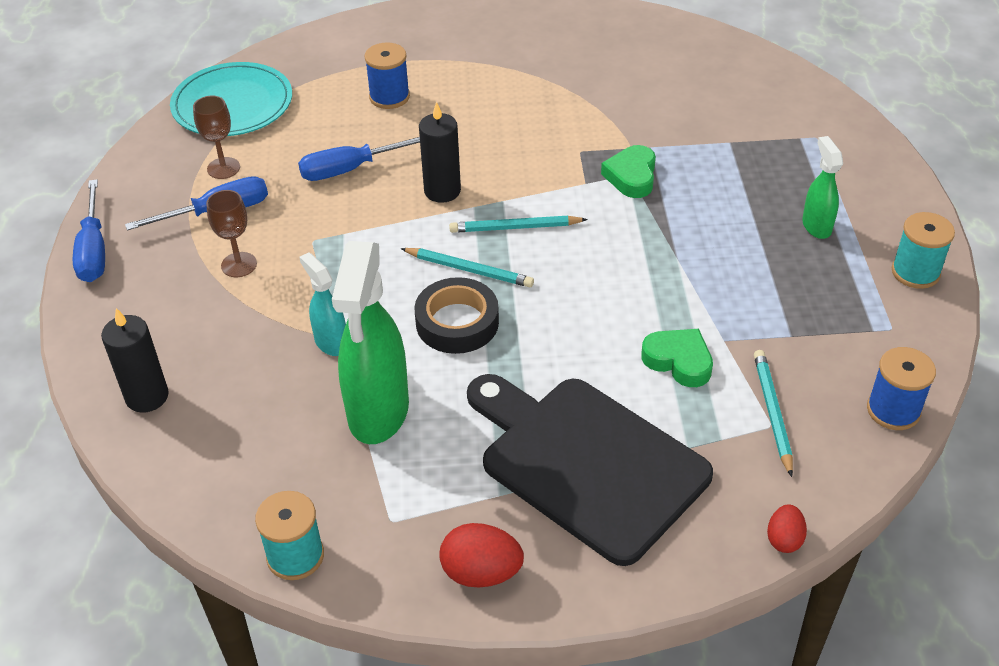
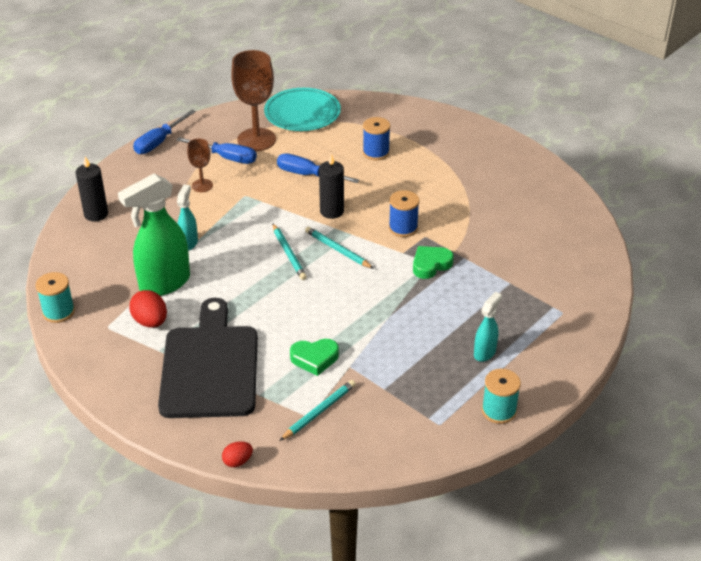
camera: 45 degrees right, 5 degrees down
(223, 168) = (256, 140): brown goblet -> brown goblet, size x1.91
(457, 322) = (249, 272): black tape -> none
(481, 573) = (108, 372): red egg -> red egg (150, 322)
(678, 361) = (314, 359): green heart -> green heart turned 90 degrees clockwise
(816, 226) = (485, 352): green spray bottle -> turquoise spray bottle
(893, 410) = (376, 456): blue spool -> blue spool (403, 228)

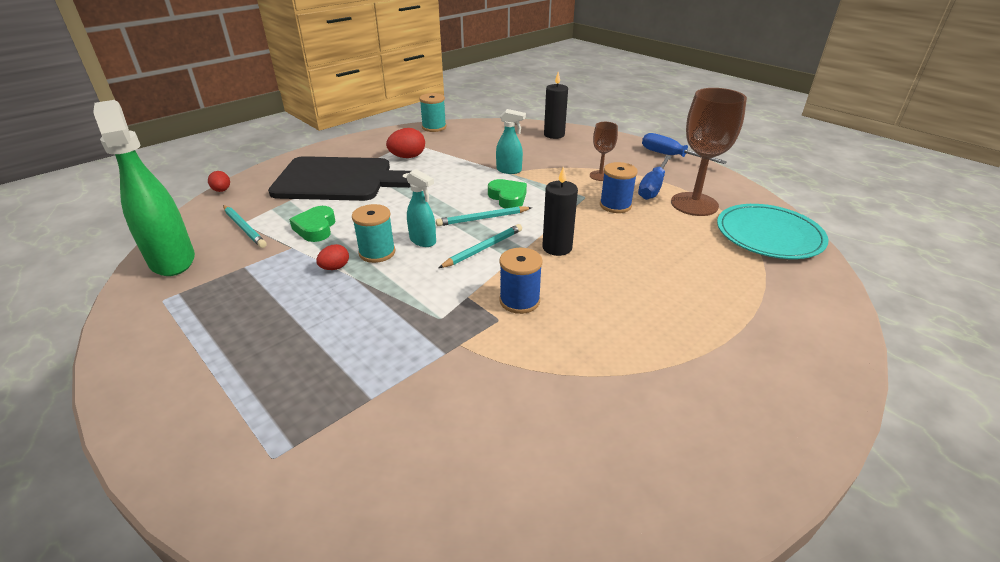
camera: 95 degrees right, 5 degrees down
(164, 283) = (454, 161): green spray bottle -> green spray bottle (172, 260)
(308, 175) = (630, 234): blue screwdriver -> none
(376, 152) = (695, 289): blue spool -> blue spool (615, 205)
(377, 330) = (335, 268): none -> red egg
(430, 265) = (436, 319): green heart -> green heart (508, 198)
(485, 352) = (244, 350): turquoise spray bottle -> turquoise spray bottle (423, 241)
(499, 411) = (138, 350): turquoise spool -> turquoise spool (377, 252)

